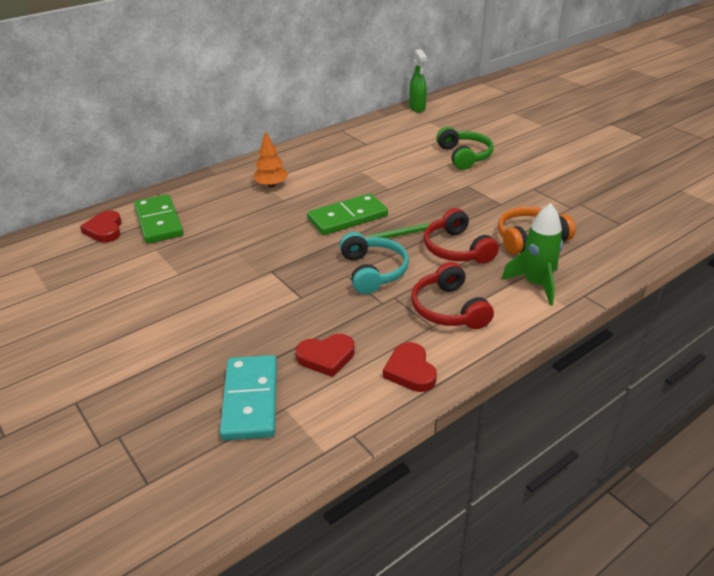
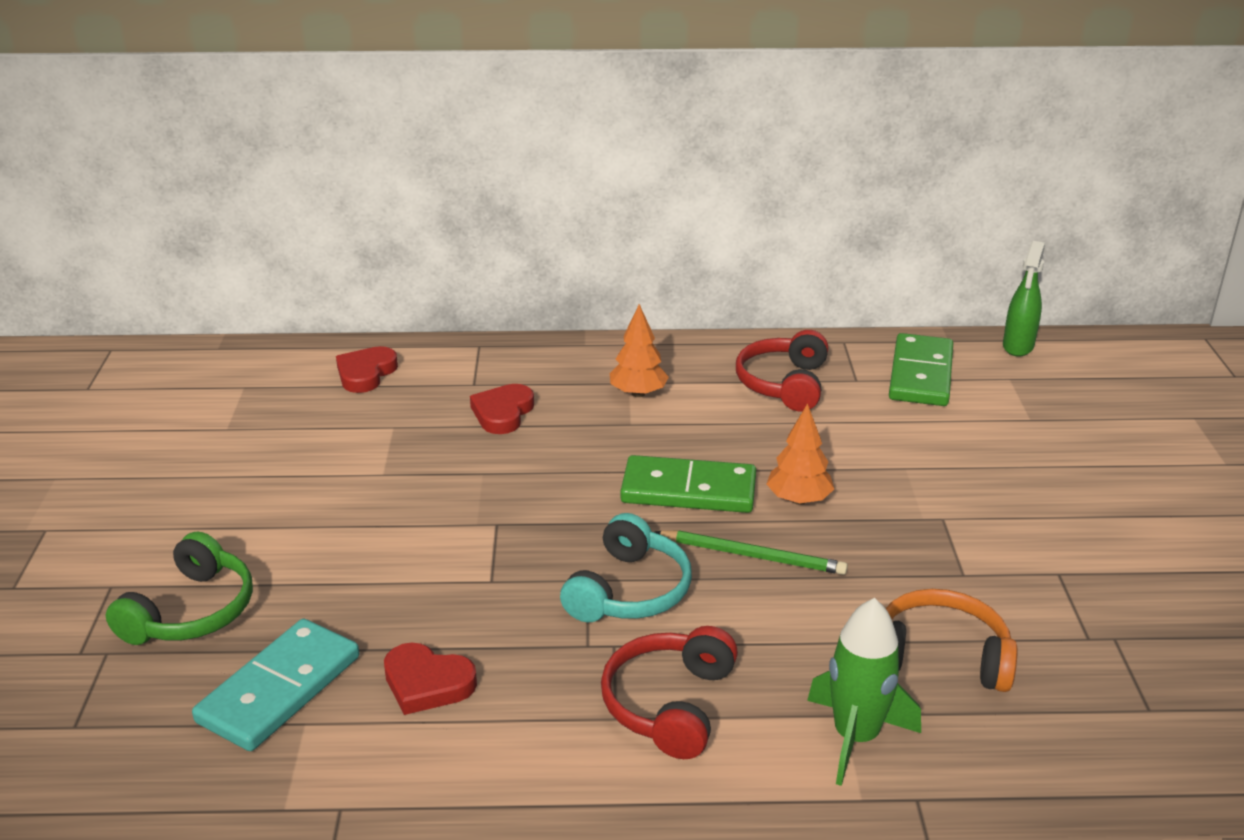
camera: 35 degrees right, 5 degrees down
(158, 222) = (437, 389): green domino -> green domino (920, 374)
(401, 202) = (799, 500): none -> orange tree
(410, 371) = (509, 765): red heart -> red heart (503, 413)
(457, 249) = (795, 616): red headphones -> red headphones (784, 384)
(464, 156) = (999, 464): green headphones -> green headphones (191, 611)

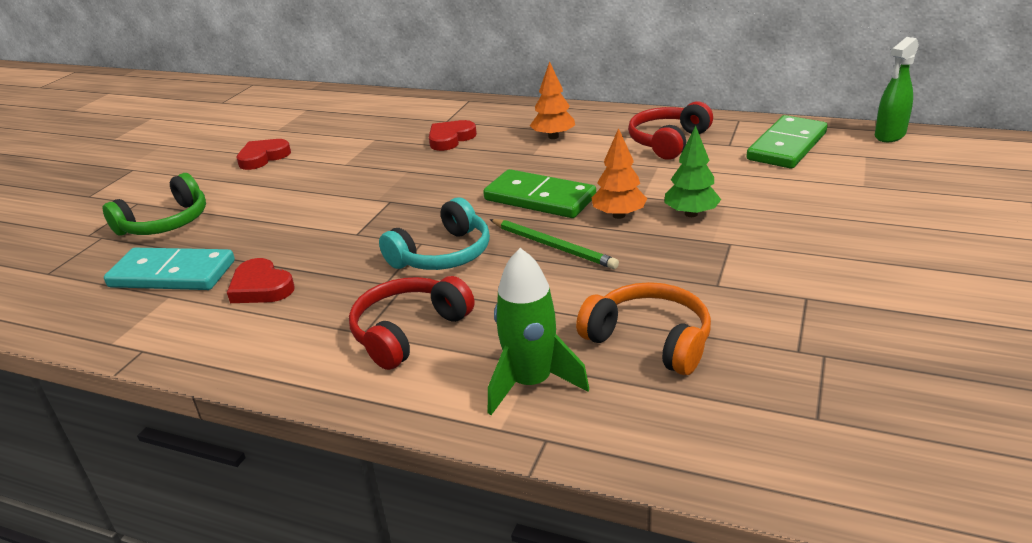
camera: 25 degrees right, 0 degrees up
(279, 689) = (172, 274): turquoise domino -> turquoise domino turned 45 degrees clockwise
(366, 373) = (384, 109): red heart -> red heart (263, 157)
(877, 485) = (691, 214): none -> green tree

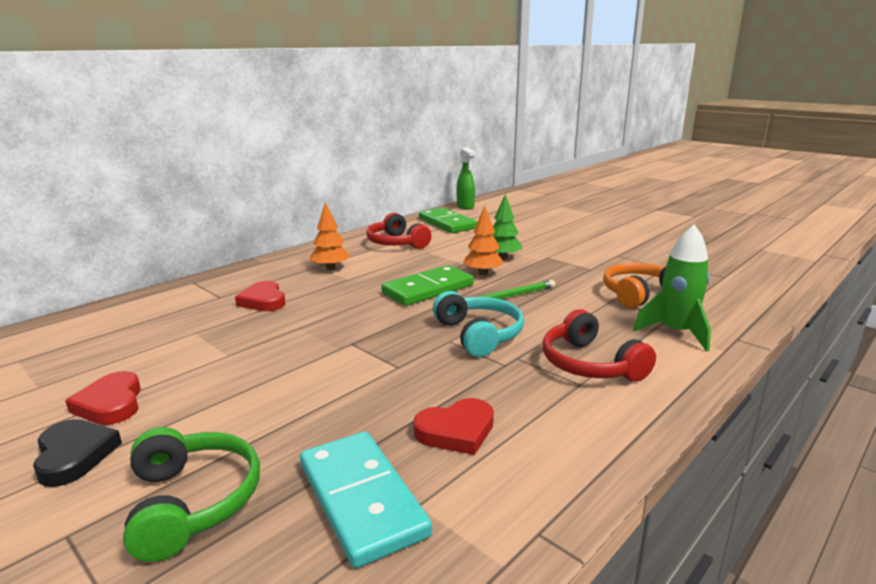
camera: 70 degrees left, 10 degrees down
(172, 274) = (361, 499): turquoise domino -> turquoise domino turned 60 degrees counterclockwise
(205, 173) = (74, 455): none -> black heart

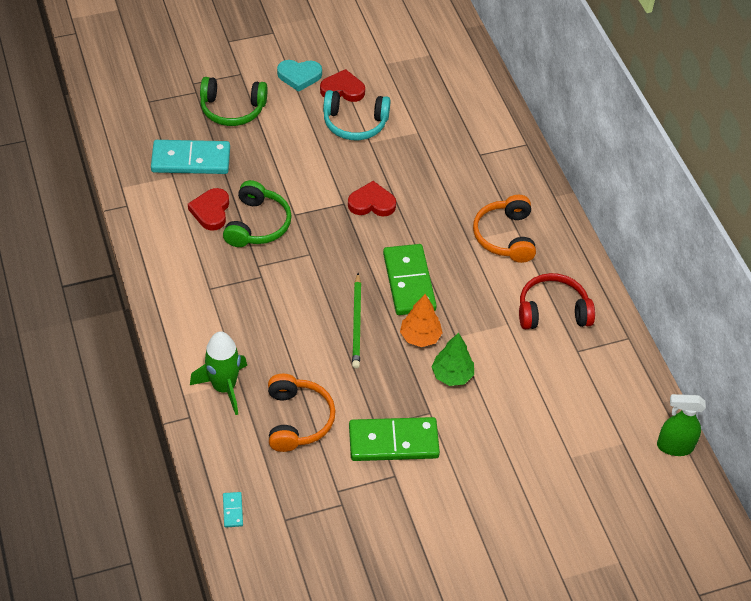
camera: 115 degrees right, 30 degrees up
(74, 455) = (299, 76): black heart -> turquoise heart
(263, 301) = (453, 177): red heart -> red heart (371, 203)
(330, 268) = (505, 236): orange tree -> orange headphones
(441, 386) = (257, 224): none -> green headphones
(447, 223) = (602, 388): green domino -> green domino (393, 441)
(479, 335) = (306, 273): turquoise headphones -> turquoise headphones (355, 123)
(590, 364) = (225, 308): red headphones -> none
(762, 294) = (233, 510): none -> turquoise domino

